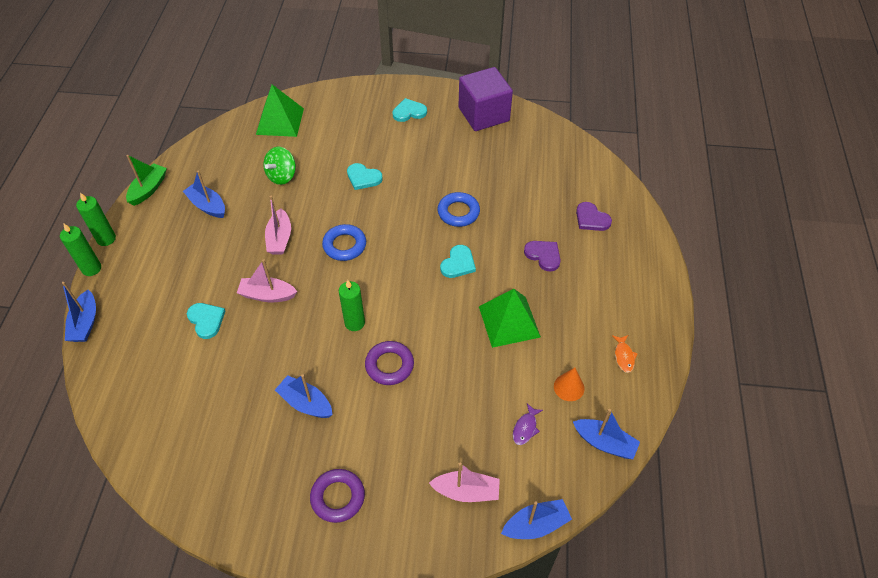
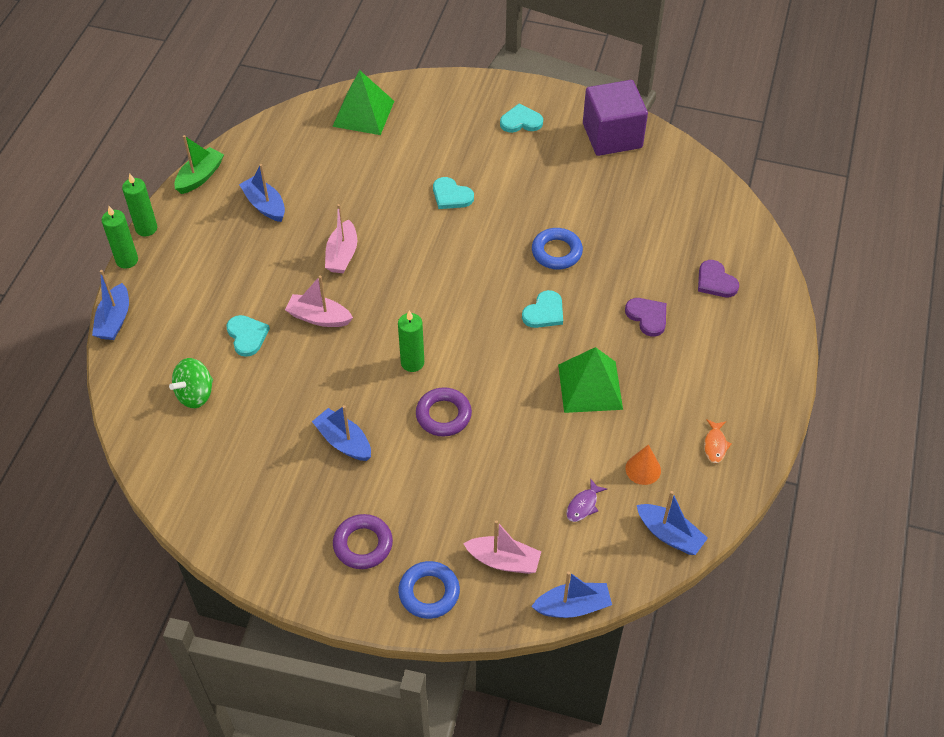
camera: 10 degrees right, 0 degrees up
(282, 176) = (356, 181): green spinning top -> green spinning top (195, 394)
(344, 245) = (416, 273): blue ring -> blue ring (429, 592)

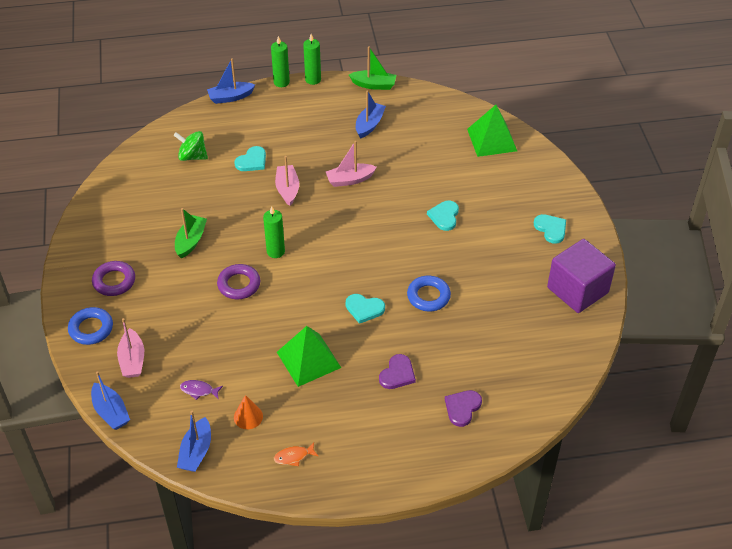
camera: 65 degrees right, 5 degrees down
(344, 441) = (191, 241): blue boat -> green boat

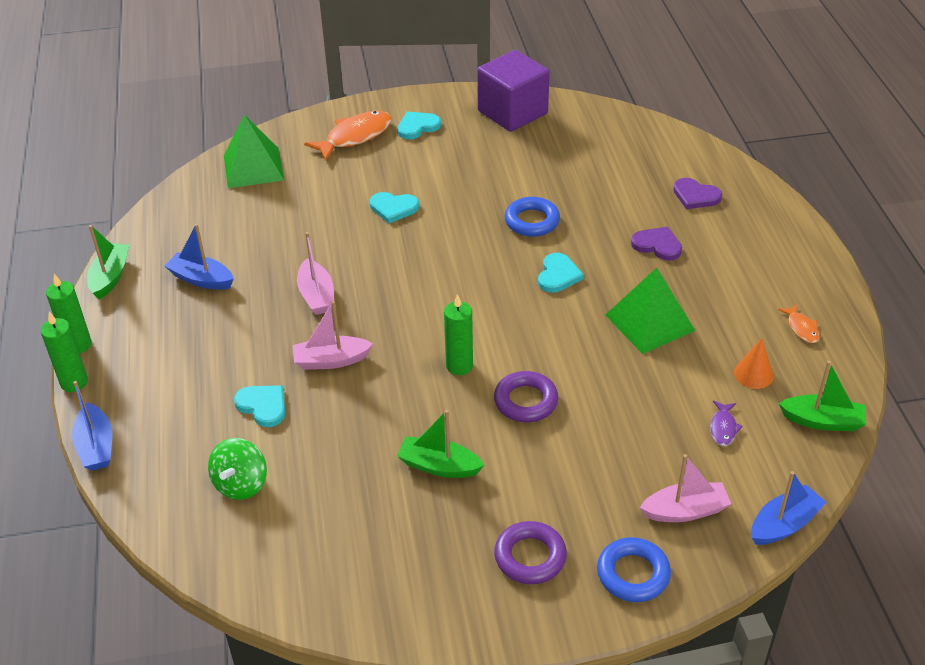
camera: 90 degrees left, 5 degrees down
(196, 452) = (822, 421): blue boat -> green boat
(534, 192) = (355, 136): none -> orange fish

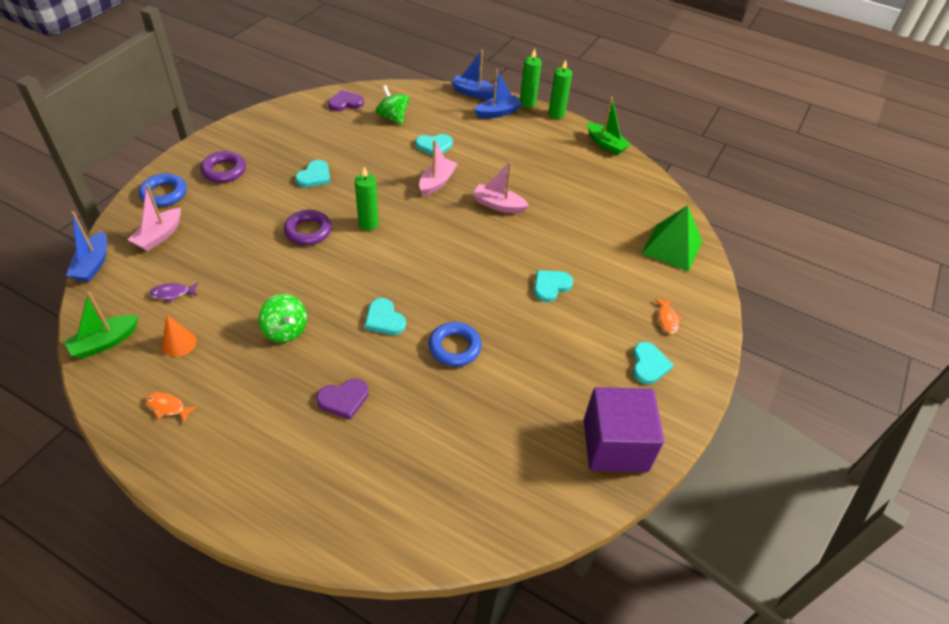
camera: 125 degrees right, 5 degrees up
(201, 279) = (566, 172): blue boat -> blue boat (498, 113)
(355, 136) = (667, 319): orange fish -> orange fish, size x0.49
(439, 466) = (314, 176): green boat -> turquoise heart
(649, 322) = (285, 330): green pyramid -> green spinning top
(695, 196) = (364, 479): purple heart -> purple heart (345, 103)
(723, 428) = (172, 293): purple fish -> purple fish turned 60 degrees counterclockwise

